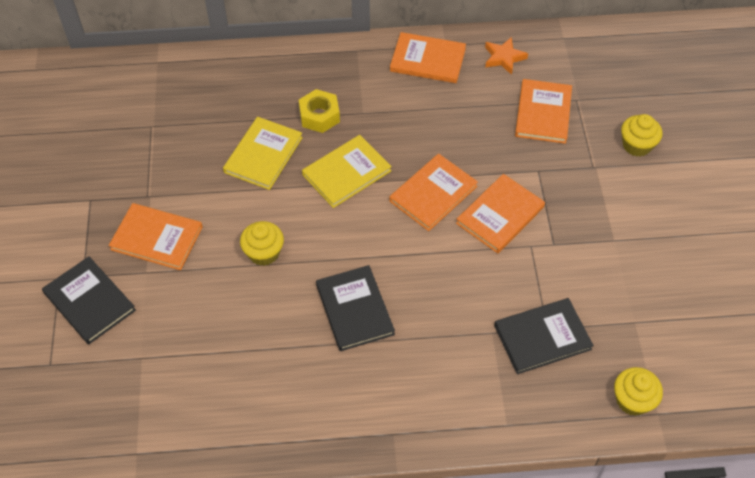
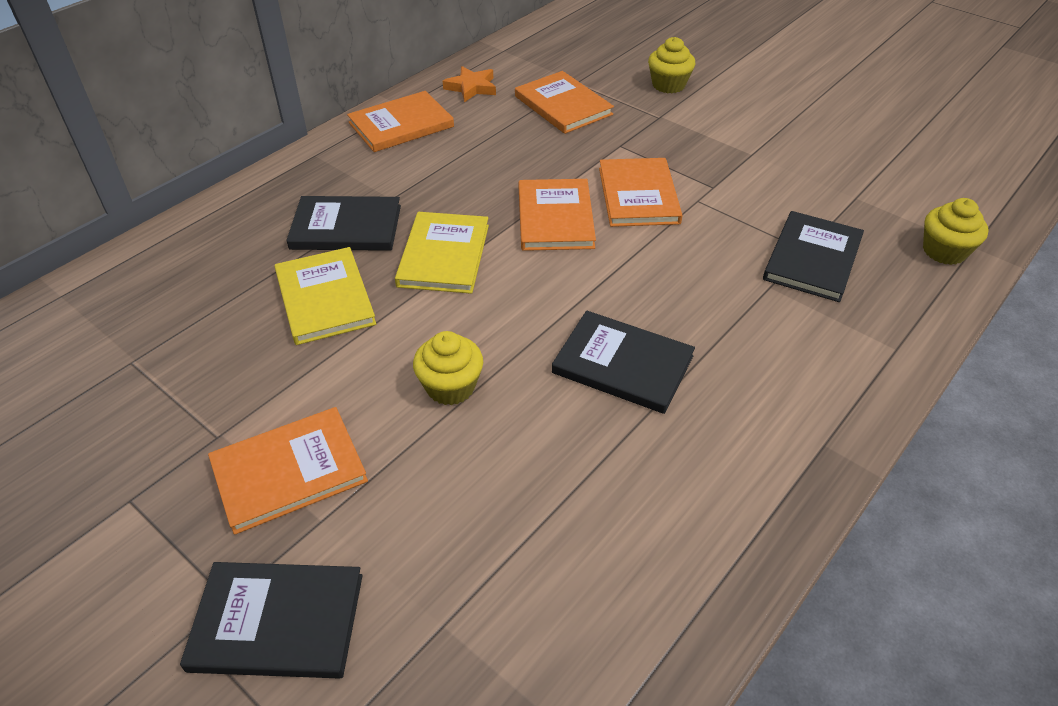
camera: 45 degrees left, 10 degrees down
(319, 116) = (346, 227): yellow nut -> black book

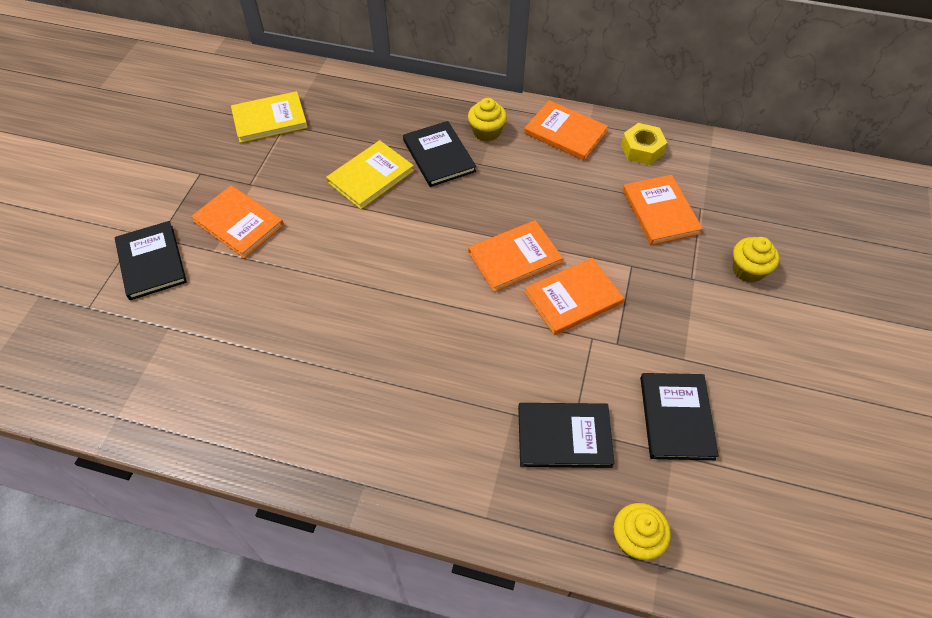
camera: 65 degrees right, 10 degrees up
(444, 255) = (440, 214): yellow book -> yellow book (269, 119)
(450, 387) = (327, 265): yellow cupcake -> yellow cupcake (486, 132)
(471, 87) = (642, 149): orange star -> yellow nut
(563, 105) = (660, 211): orange book -> orange book turned 45 degrees counterclockwise
(622, 364) = (386, 346): black book -> black book (676, 417)

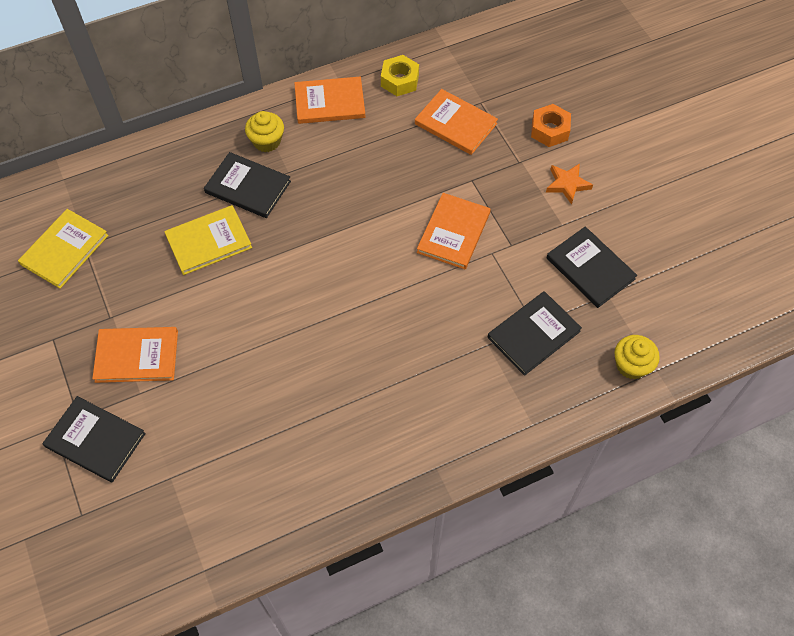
camera: 40 degrees left, 5 degrees up
(370, 176) = (208, 241): yellow book -> yellow book turned 60 degrees clockwise
(514, 257) = (385, 231): orange book -> none
(722, 327) = (567, 184): none -> orange star
(748, 270) = (549, 130): yellow cupcake -> orange nut

